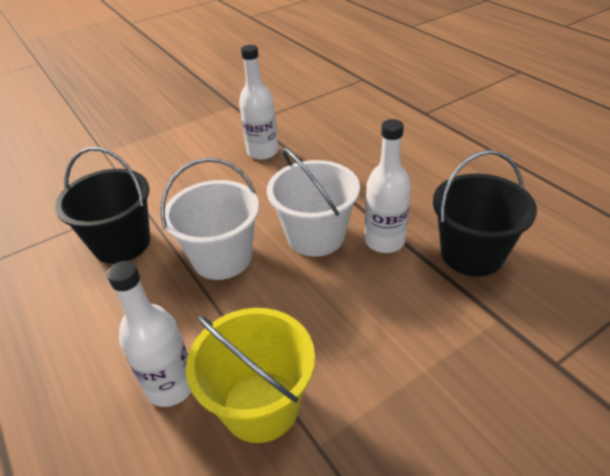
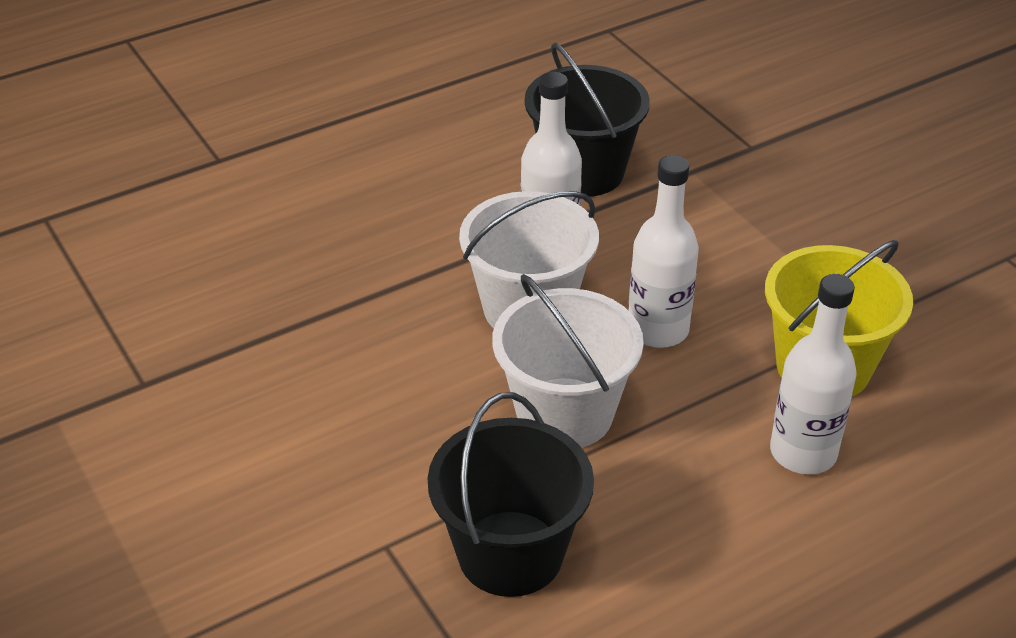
camera: 90 degrees left, 0 degrees up
(262, 152) = (270, 368): white bottle -> white bottle (658, 330)

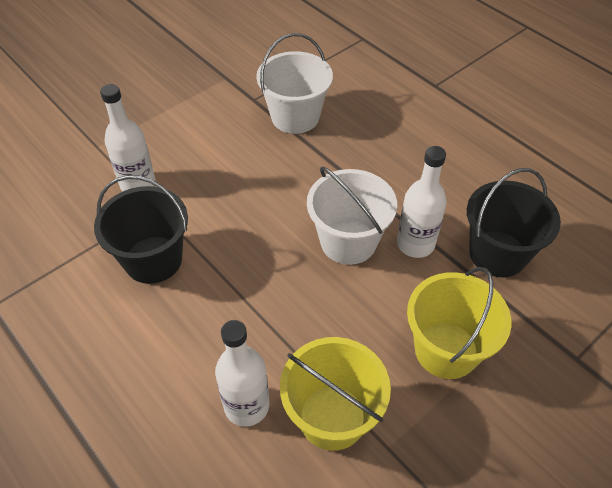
camera: 80 degrees right, 10 degrees up
(564, 413) = (261, 271): white bucket -> white bucket (295, 117)
(658, 330) = (346, 312): white bottle -> white bottle (138, 184)
(730, 247) = (446, 350): none -> yellow bucket

